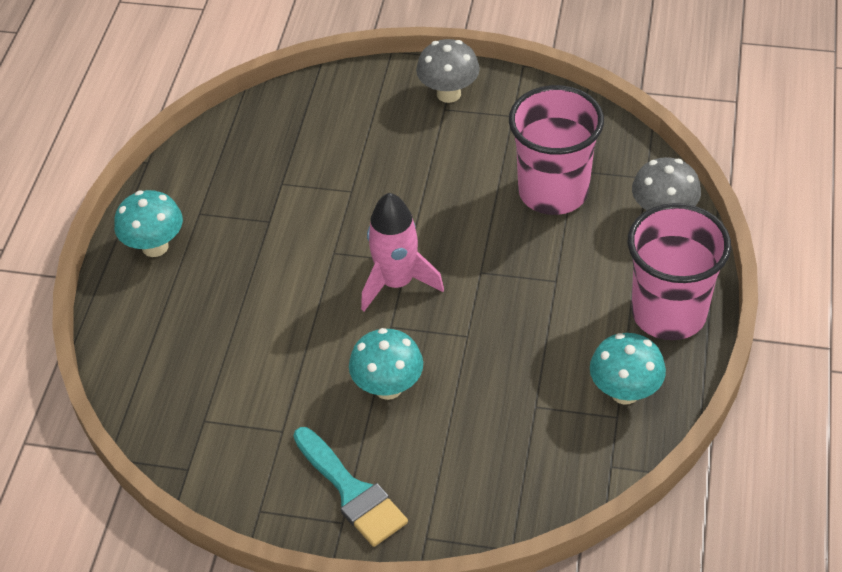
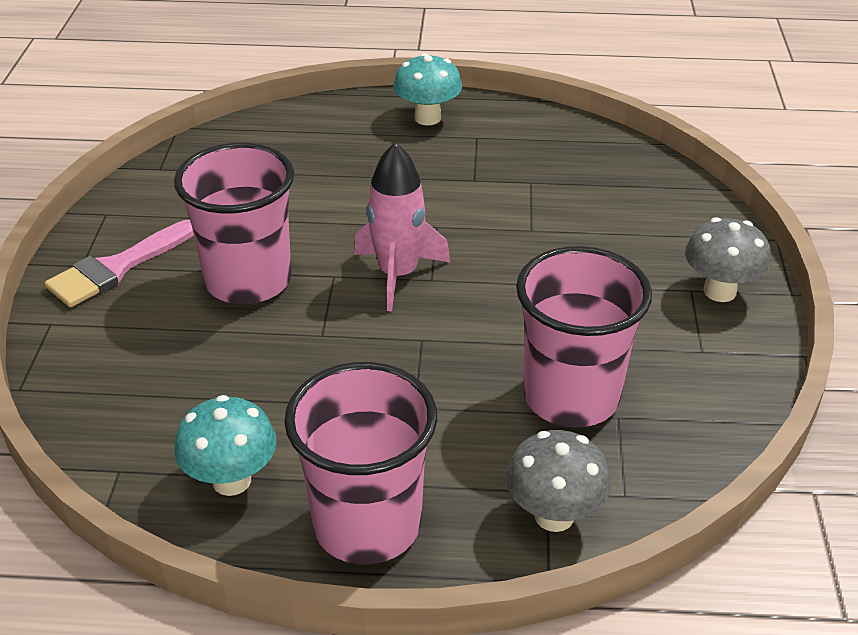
camera: 80 degrees right, 10 degrees down
(352, 492) = (116, 268): turquoise brush -> pink brush
(388, 387) = (248, 281): turquoise mushroom -> pink cup

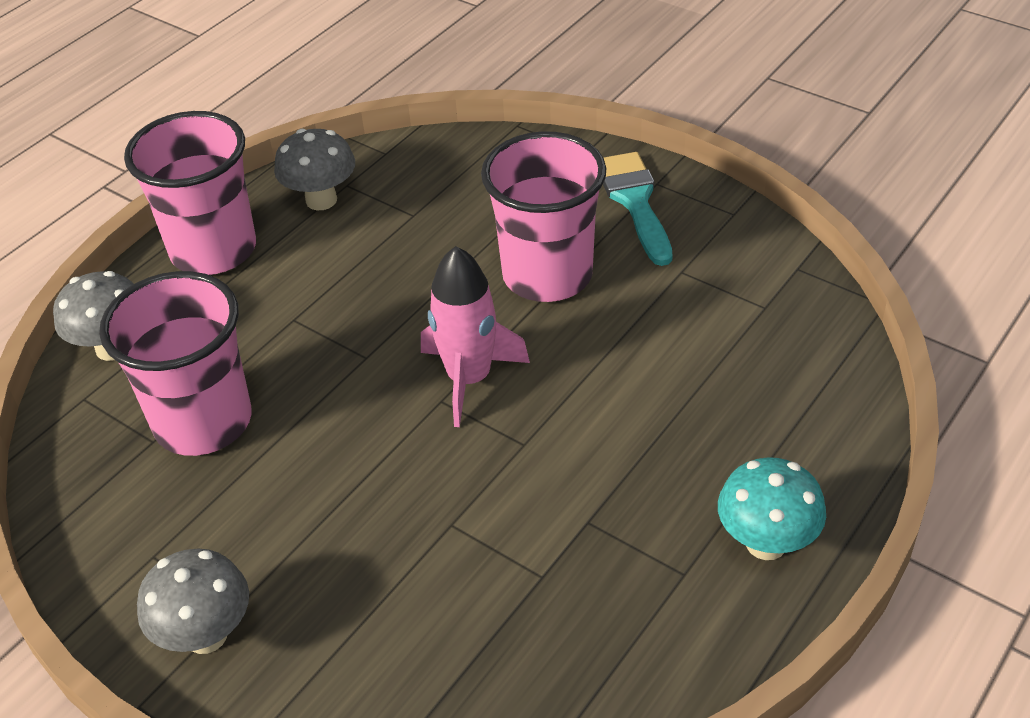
camera: 125 degrees right, 5 degrees up
(116, 268) = (635, 201): pink brush -> turquoise brush
(231, 480) = (321, 200): turquoise mushroom -> grey mushroom

